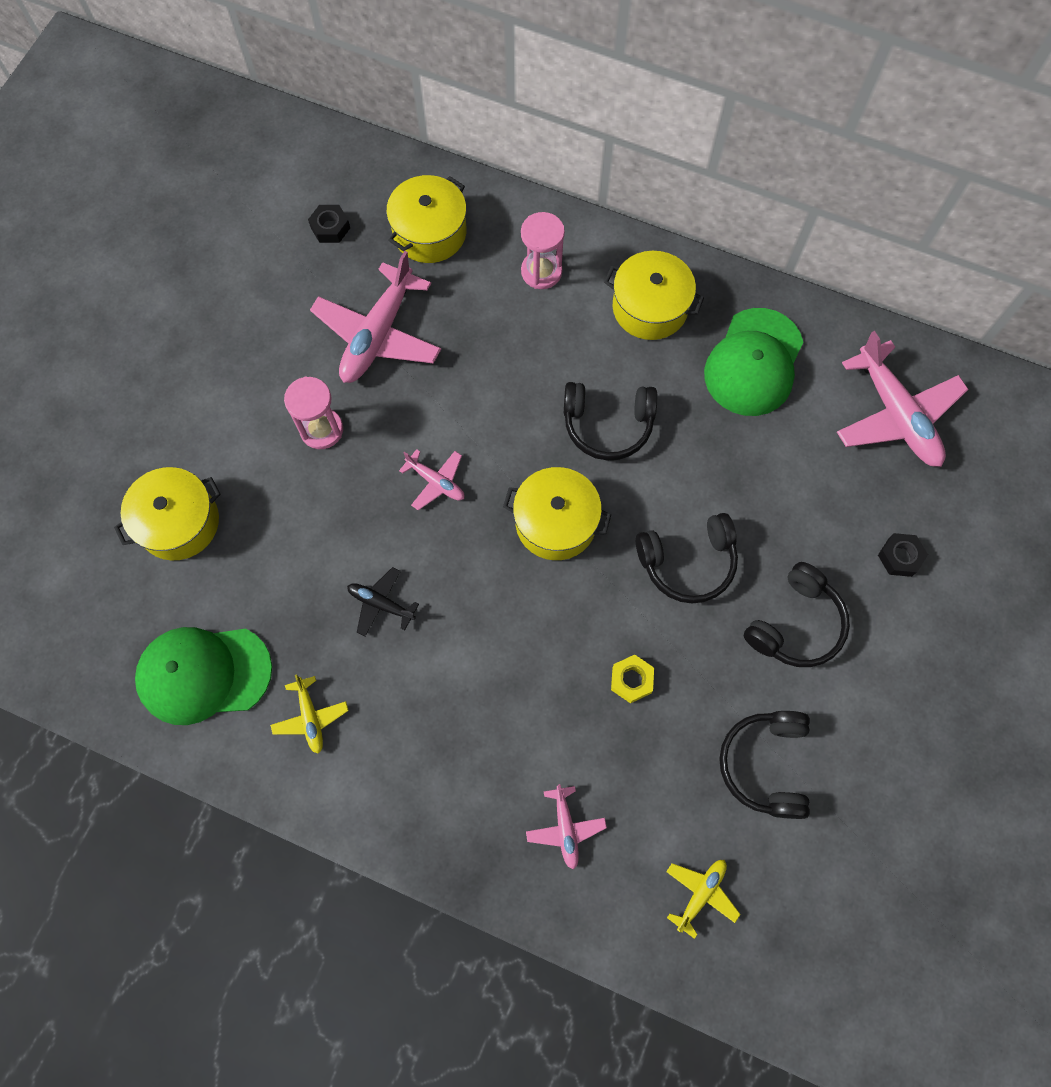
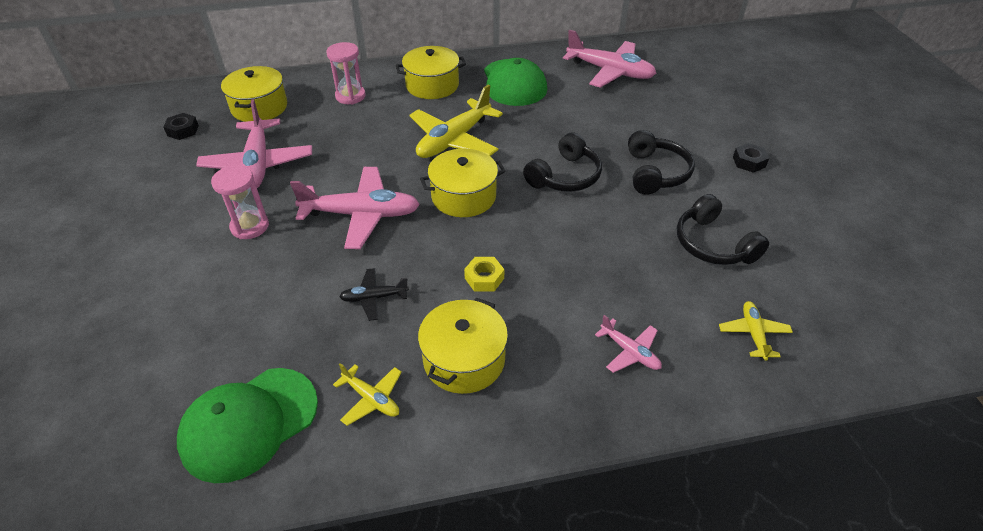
camera: 35 degrees left, 25 degrees down
(179, 522) = (158, 334): yellow pot -> yellow pot (464, 360)
(436, 482) = (361, 214): pink plane -> pink plane, size x2.01
(608, 425) = (454, 140): black headphones -> yellow plane
(631, 680) = (589, 247): yellow nut -> yellow nut (484, 278)
(900, 557) = (676, 121): black nut -> black nut (749, 162)

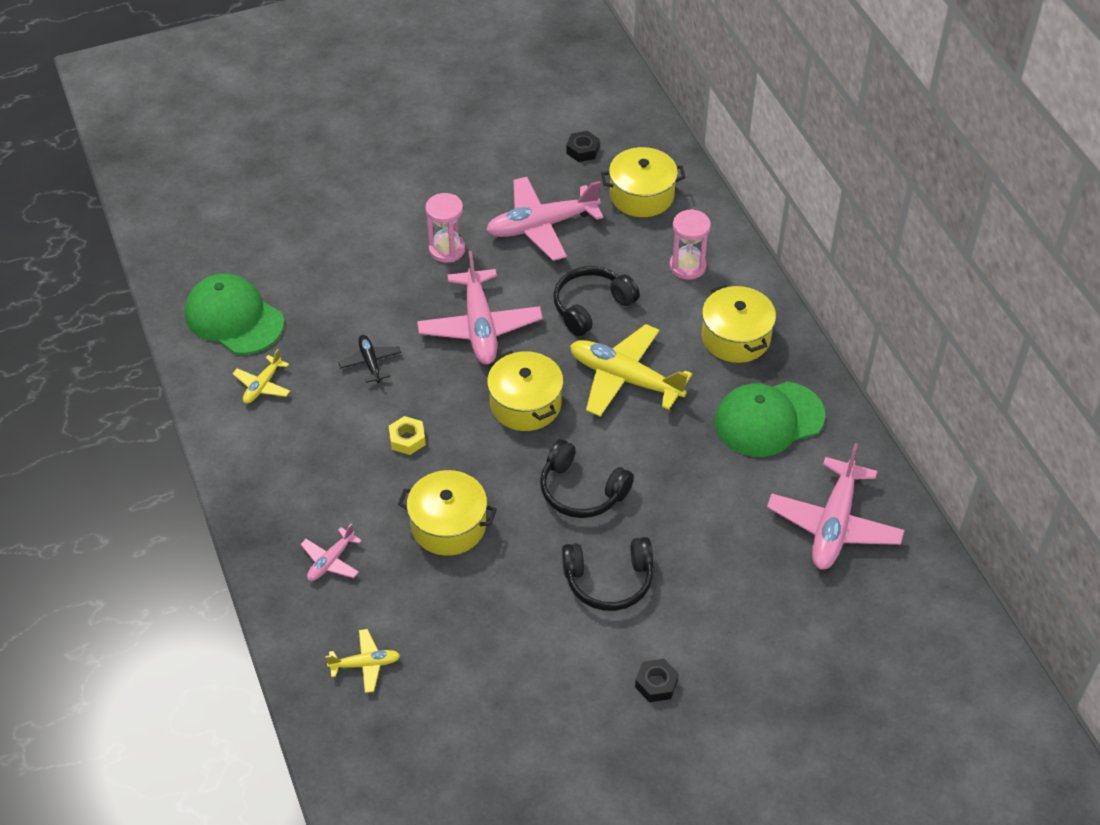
camera: 80 degrees right, 5 degrees up
(464, 360) = (308, 439): yellow pot -> yellow pot (448, 525)
(713, 244) = (491, 636): black headphones -> black headphones (591, 307)

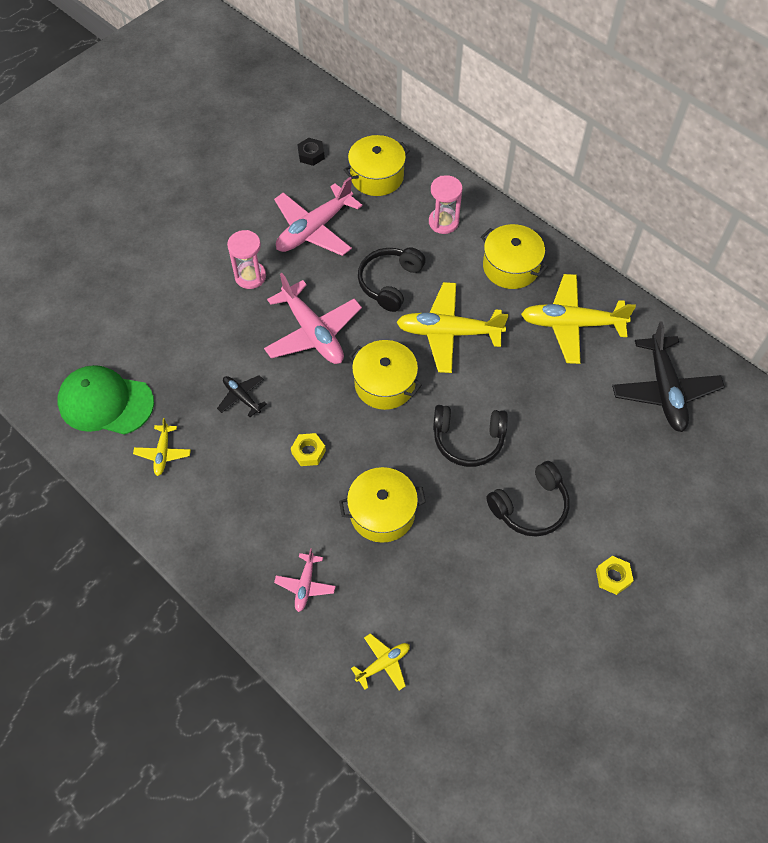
camera: 25 degrees left, 10 degrees up
(656, 684) = (613, 577): black nut -> yellow nut
(768, 419) = (571, 324): green cap -> yellow plane
(834, 525) = (664, 390): pink plane -> black plane

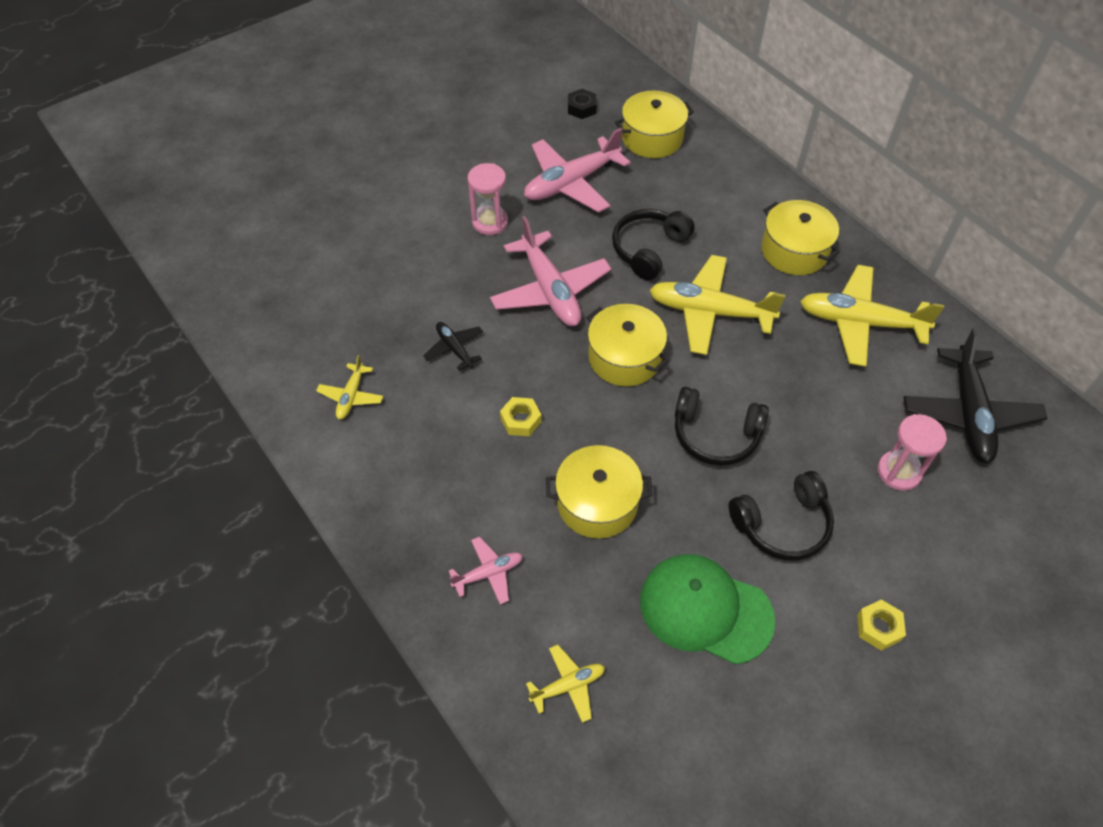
camera: 10 degrees right, 5 degrees down
(105, 402) = (299, 332): green cap -> green cap (705, 609)
(305, 585) = (488, 573): pink plane -> pink plane turned 135 degrees counterclockwise
(443, 222) = (721, 194): pink hourglass -> pink hourglass (898, 472)

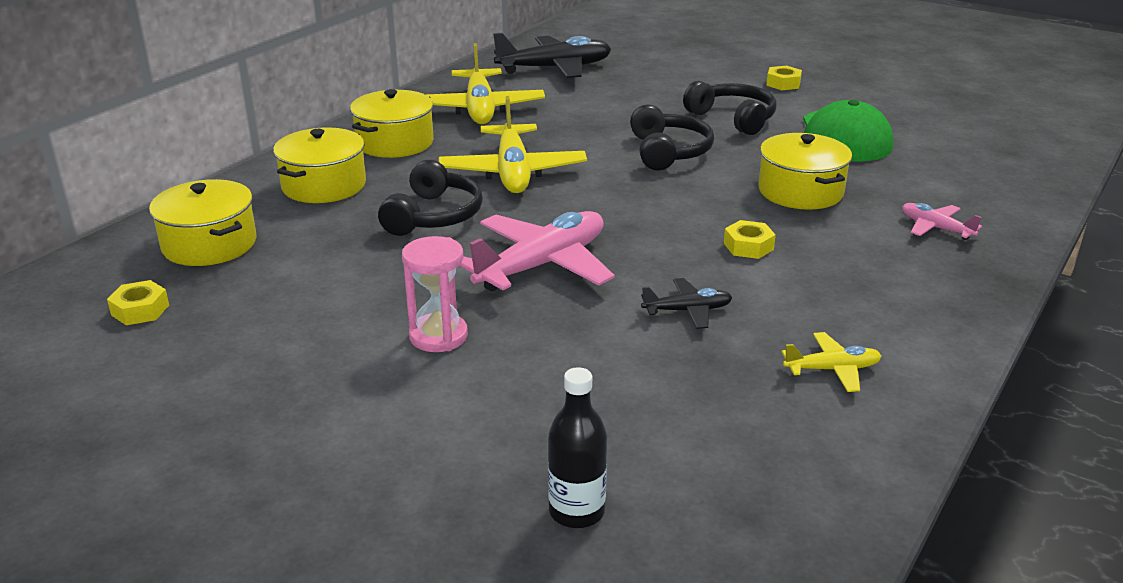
camera: 110 degrees left, 25 degrees down
(312, 241) = (576, 511): none -> black bottle
(454, 348) = (687, 311): black plane -> black plane turned 135 degrees counterclockwise
(568, 686) = (980, 176): yellow plane -> none
(571, 183) = (326, 287): pink plane -> none
(581, 108) = (140, 310): black nut -> yellow nut
(624, 357) = (611, 205): yellow pot -> yellow pot (324, 185)
(649, 249) = (433, 216): black headphones -> black headphones turned 90 degrees counterclockwise
(898, 472) = (637, 86): pink hourglass -> none

